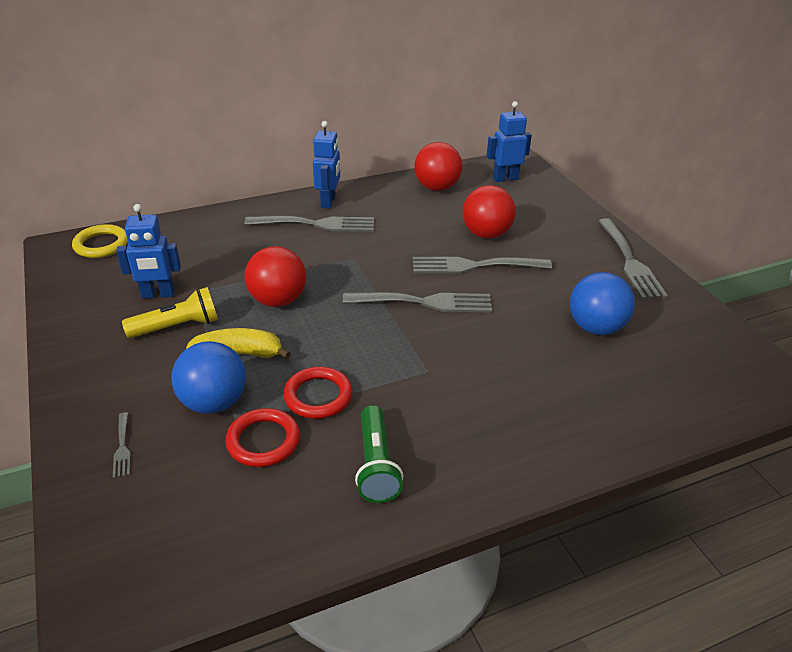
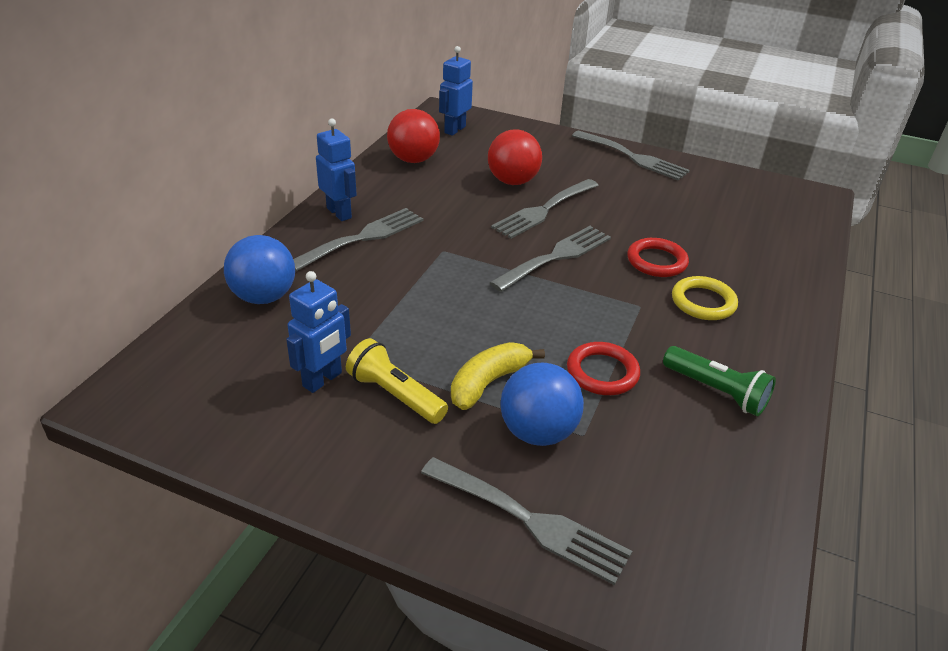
camera: 45 degrees left, 0 degrees up
(101, 245) = (165, 370): yellow ring -> yellow ring (703, 302)
(122, 447) = (530, 521): grey fork -> grey fork, size x2.25
(178, 326) = (394, 395): yellow flashlight -> yellow flashlight turned 75 degrees counterclockwise
(263, 441) = (623, 432): red ring -> red ring (656, 261)
(278, 300) = (443, 320): red ball -> none
(595, 327) = (684, 214): blue ball -> blue ball (264, 297)

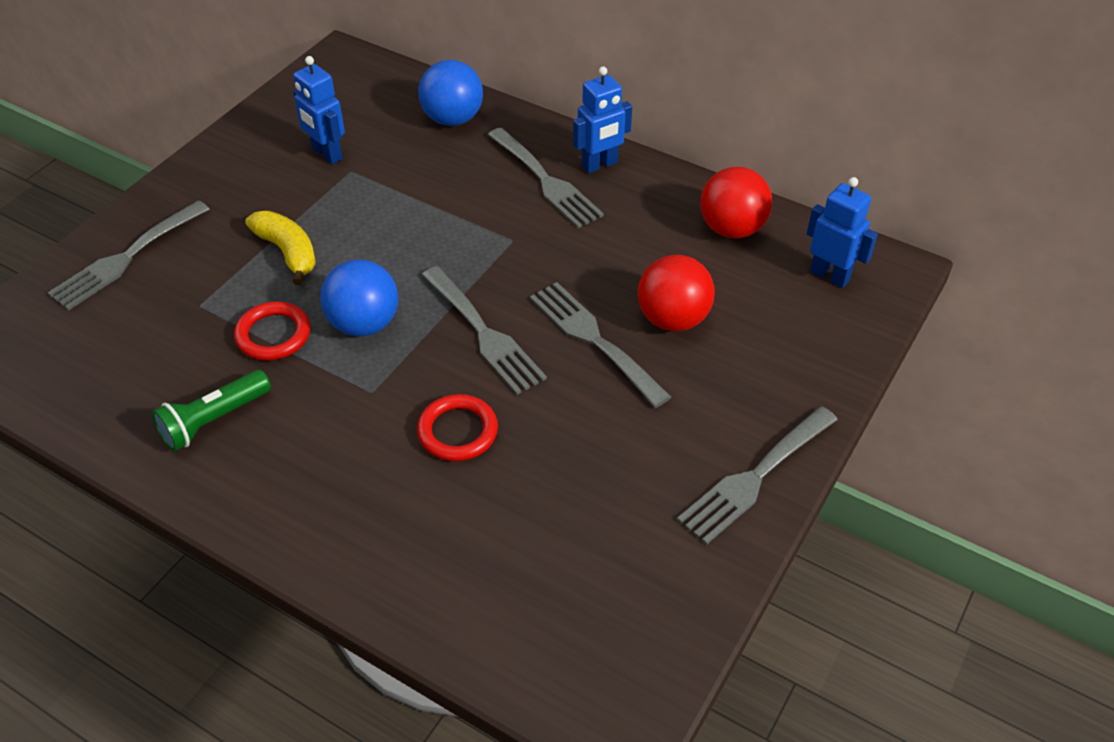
camera: 100 degrees right, 10 degrees up
(394, 395) = (293, 194): yellow flashlight -> none
(537, 432) = (214, 276): blue ball -> blue ball (364, 324)
(703, 302) = (363, 456): yellow ring -> none

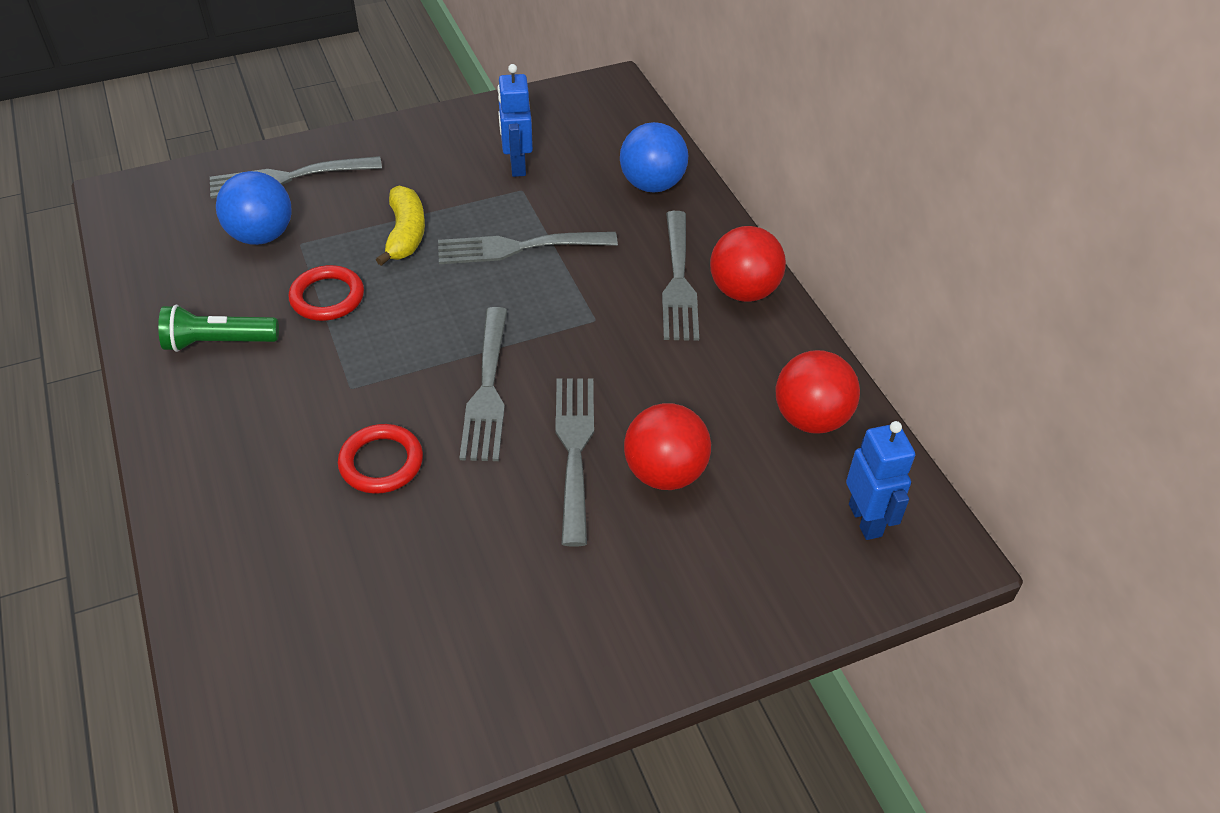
camera: 35 degrees right, 0 degrees up
(364, 324) = (402, 327): blue ball -> blue ball (261, 235)
(600, 165) = (743, 291): blue robot -> red ball
(755, 478) = (587, 670): grey fork -> grey fork (518, 247)

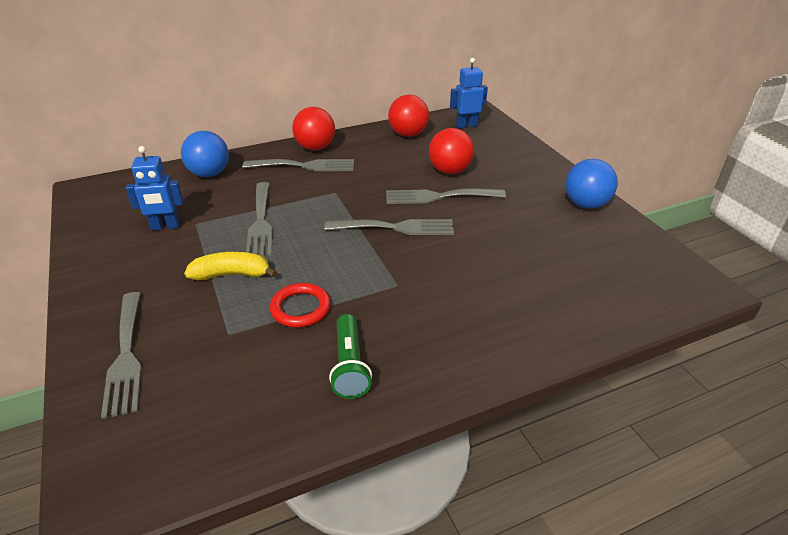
camera: 90 degrees left, 10 degrees down
(261, 235) = (210, 361): blue ball -> blue ball (585, 204)
(381, 462) = (461, 264): red ring -> none

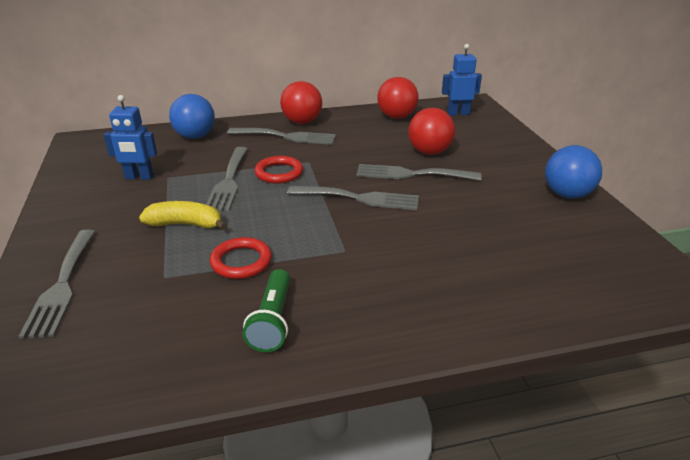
camera: 10 degrees right, 5 degrees down
(309, 207) = (279, 173): none -> red ring

